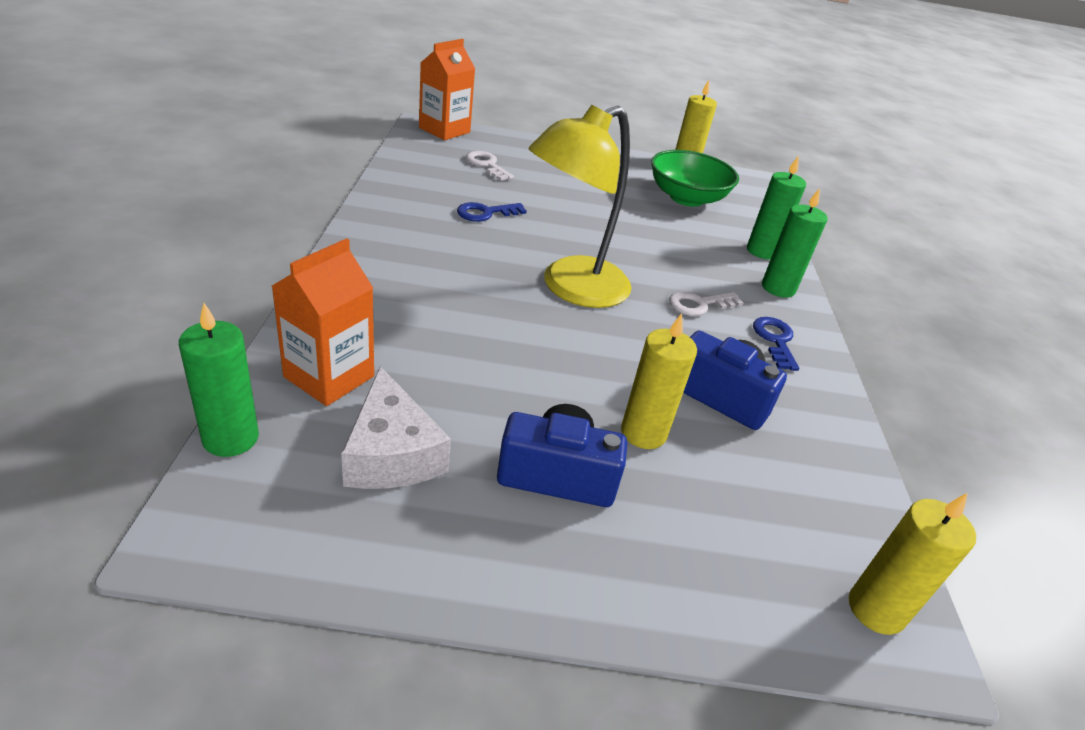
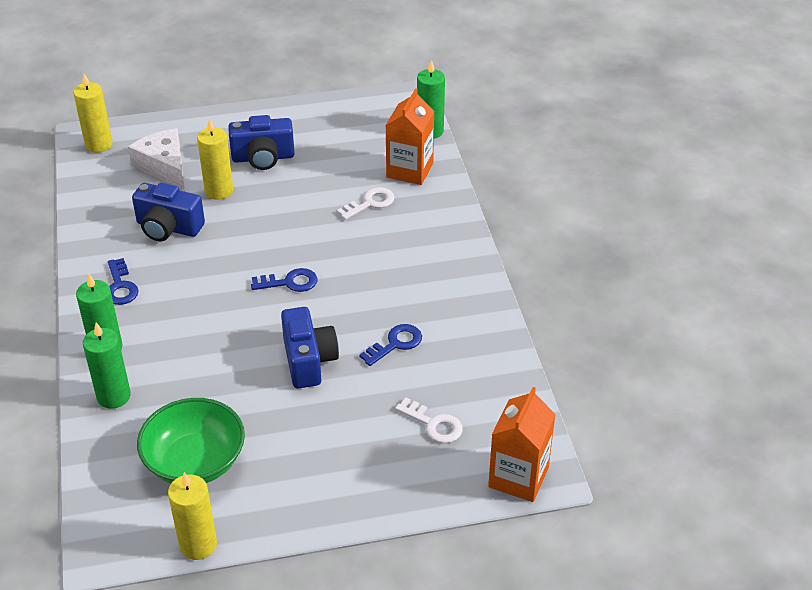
camera: 170 degrees right, 5 degrees up
(391, 452) = (351, 145): white cheese -> white cheese (164, 166)
(572, 288) = (290, 282): yellow lamp -> blue key
(575, 225) = (308, 360): none -> blue camera
(699, 304) = (182, 302): white key -> white key (370, 203)

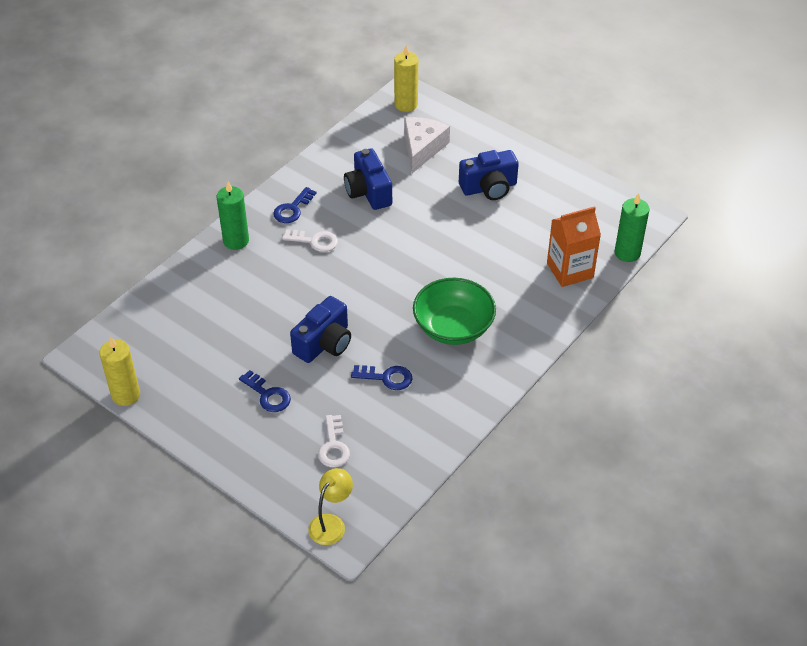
camera: 50 degrees right, 5 degrees up
(113, 396) = (201, 273): green candle -> none
(195, 462) = (187, 348): green bowl -> green bowl (453, 327)
(219, 191) = (430, 190): yellow candle -> none
(263, 158) = (489, 188): blue camera -> blue camera turned 60 degrees counterclockwise
(290, 282) = (385, 285): blue key -> blue key (268, 395)
(370, 203) = (509, 273): white key -> white key (315, 241)
(518, 477) = (331, 523): orange carton -> yellow lamp

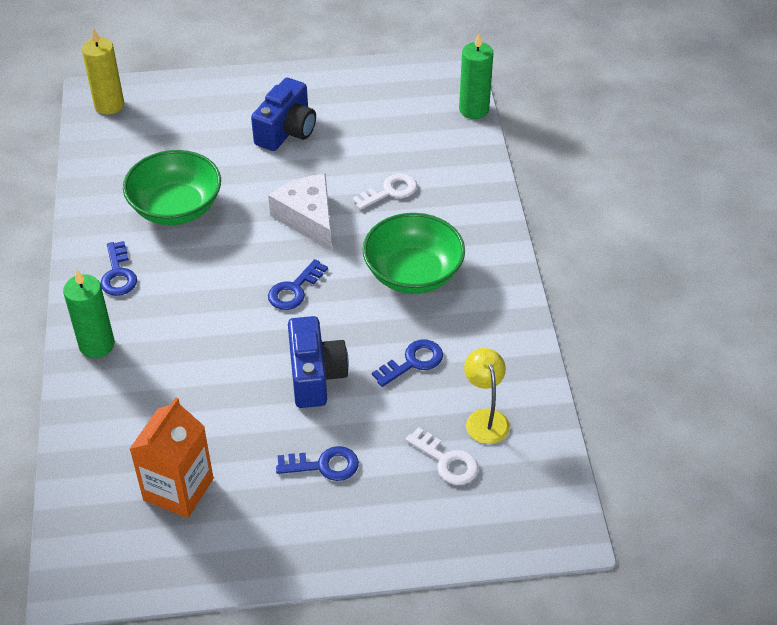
camera: 45 degrees left, 0 degrees up
(126, 395) = (176, 584): yellow candle -> none
(315, 241) = (181, 289): white key -> white key (390, 191)
(331, 523) = (535, 531): yellow lamp -> yellow lamp (485, 418)
(368, 192) = (176, 208): blue camera -> green bowl
(373, 286) = (294, 290): none -> blue key
(422, 148) = (178, 135): white cheese -> white cheese (308, 218)
(570, 270) = (447, 155): orange carton -> orange carton (178, 489)

